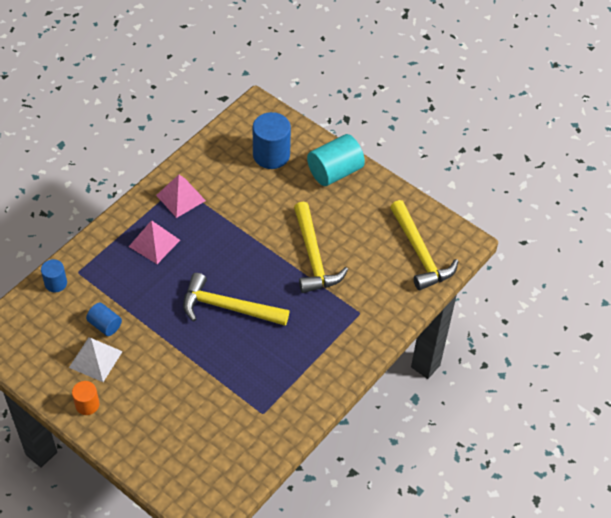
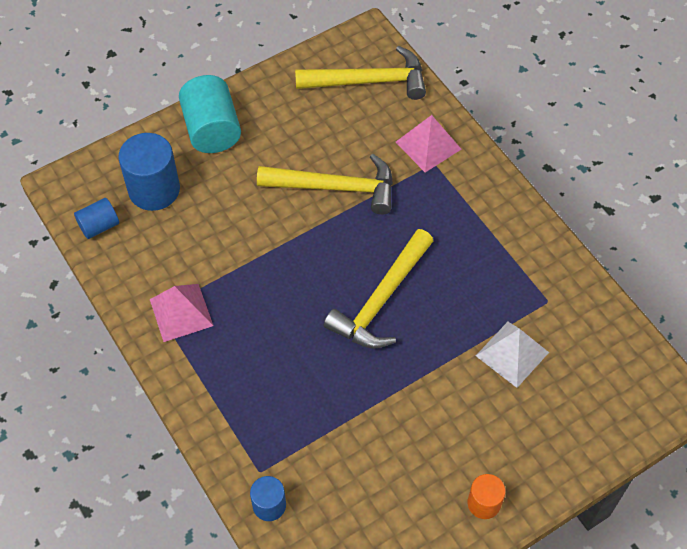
camera: 70 degrees left, 5 degrees up
(95, 359) = (414, 478): white pyramid -> white pyramid (512, 354)
(105, 325) = (362, 454): blue cylinder -> blue cylinder (99, 226)
(154, 243) = (246, 362): pink pyramid -> pink pyramid (428, 145)

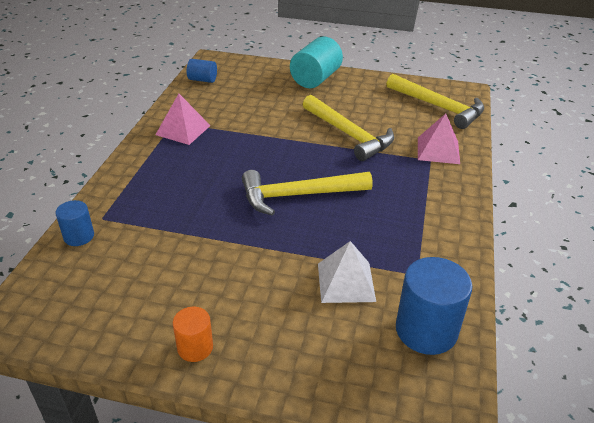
camera: 45 degrees right, 20 degrees down
(154, 190) = (250, 83): blue cylinder -> blue cylinder (426, 330)

